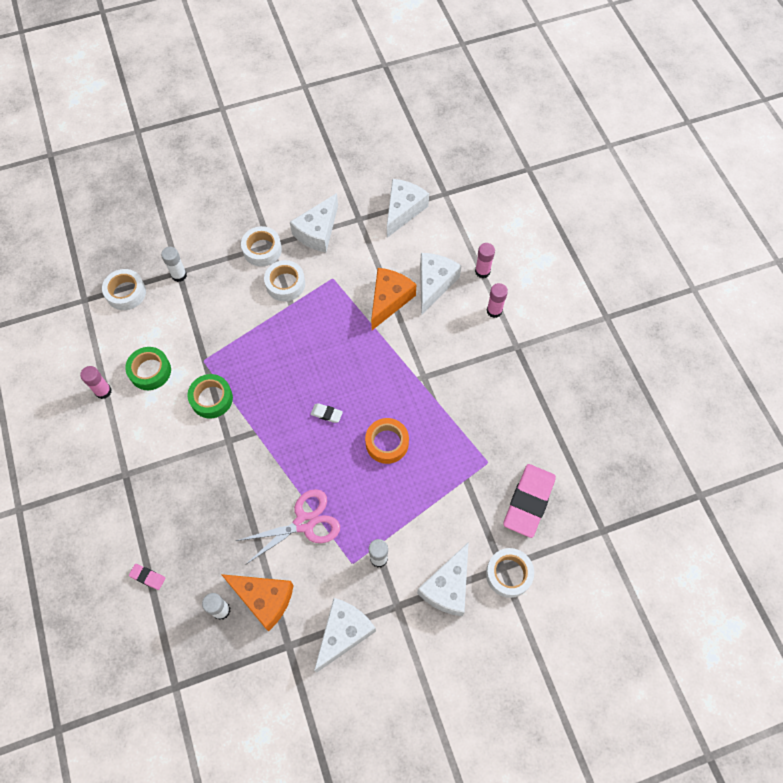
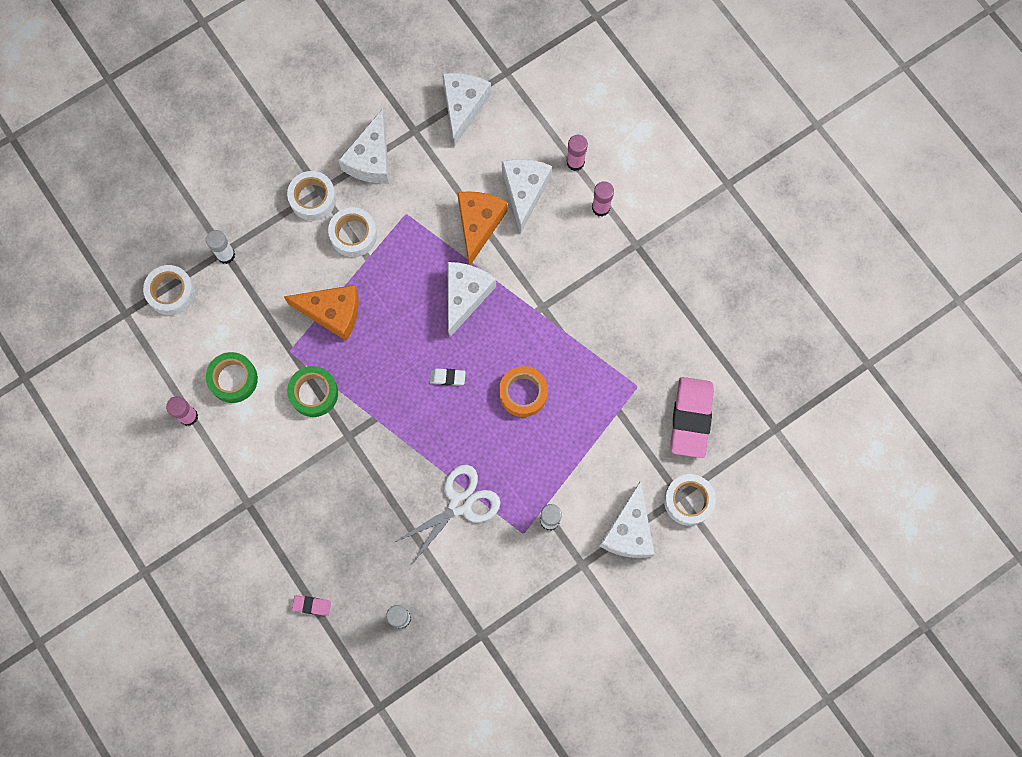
camera: 15 degrees left, 10 degrees up
(264, 599) = (442, 595): orange cheese -> orange cheese (332, 313)
(304, 523) = (460, 504): pink scissors -> white scissors
(343, 633) = (535, 606): white cheese -> white cheese (465, 296)

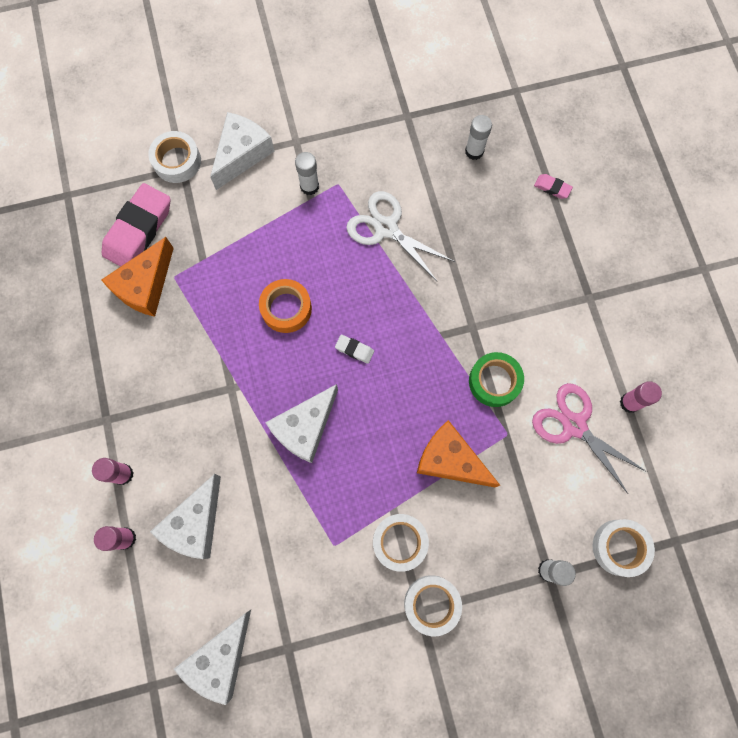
camera: 160 degrees left, 0 degrees up
(233, 379) = (574, 425): green tape -> pink scissors
(371, 159) = (350, 630): white cheese -> none
(460, 504) = (386, 228): white scissors -> white scissors turned 60 degrees clockwise
(478, 224) = (260, 503): orange cheese -> orange cheese (145, 286)

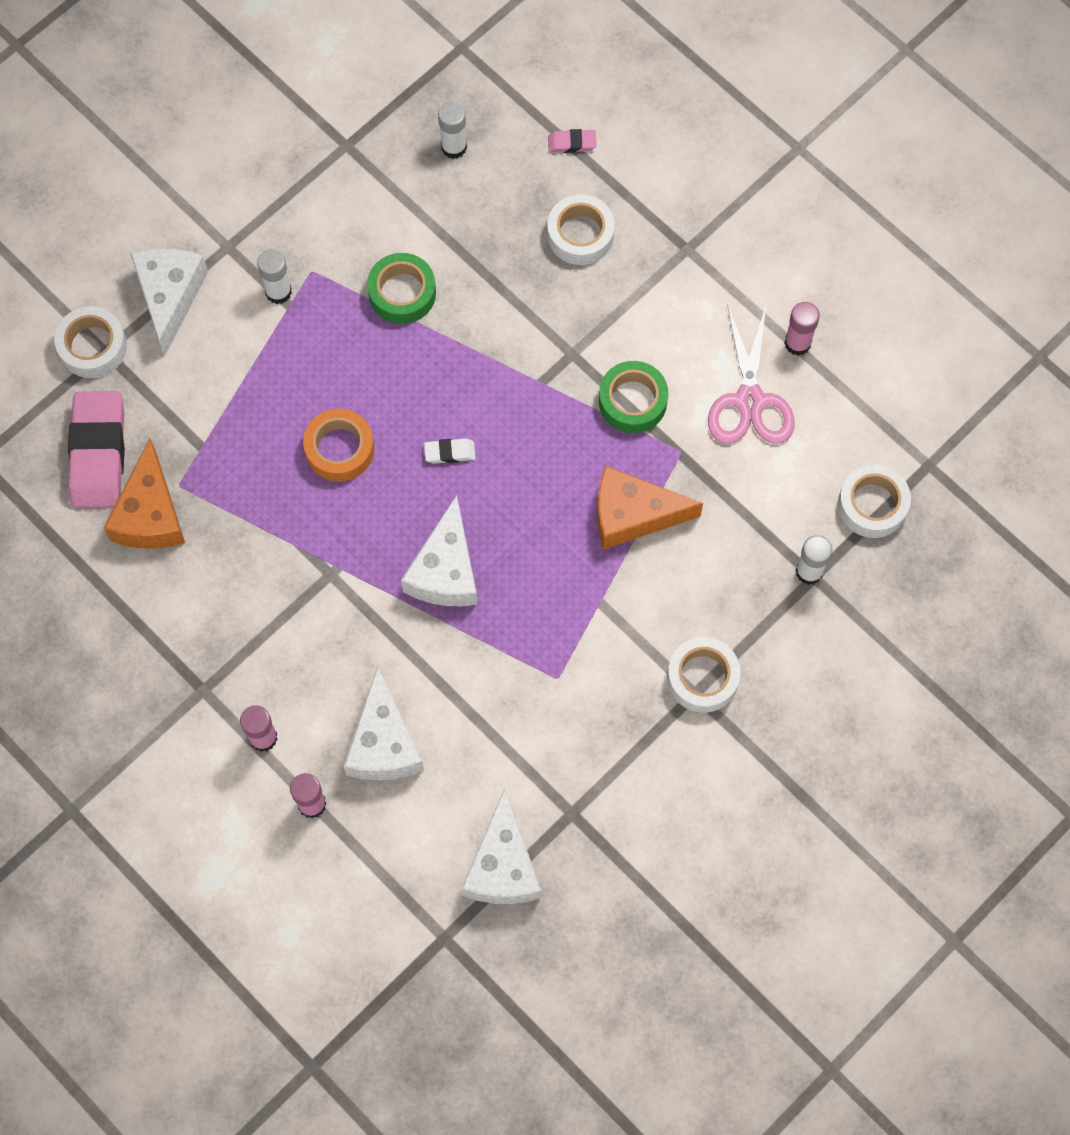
camera: 30 degrees left, 5 degrees down
(386, 228) = (402, 293): white scissors -> green tape
(400, 542) = (629, 633): white tape -> white tape (580, 234)
(574, 425) = (749, 401): pink scissors -> pink scissors turned 105 degrees counterclockwise

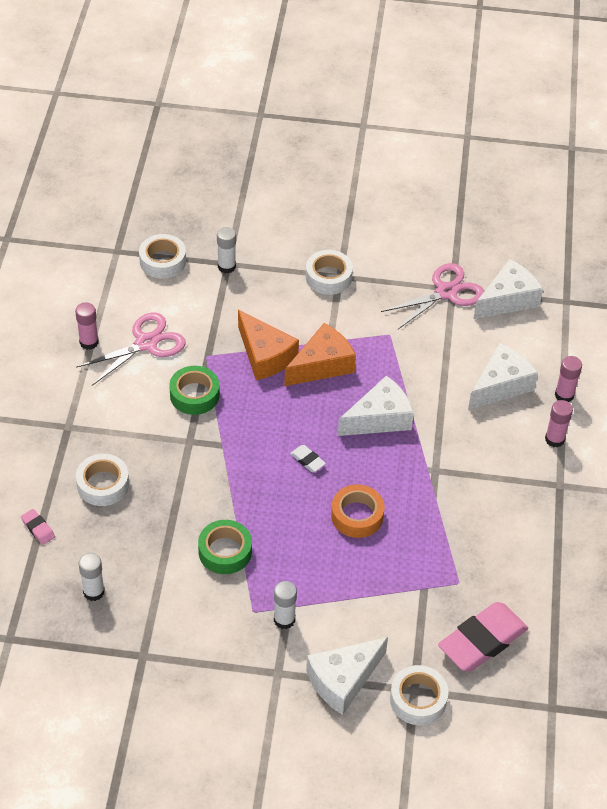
camera: 130 degrees left, 20 degrees down
(150, 514) = (490, 584): orange cheese -> orange cheese (322, 365)
(571, 800) = (446, 292): none -> pink scissors

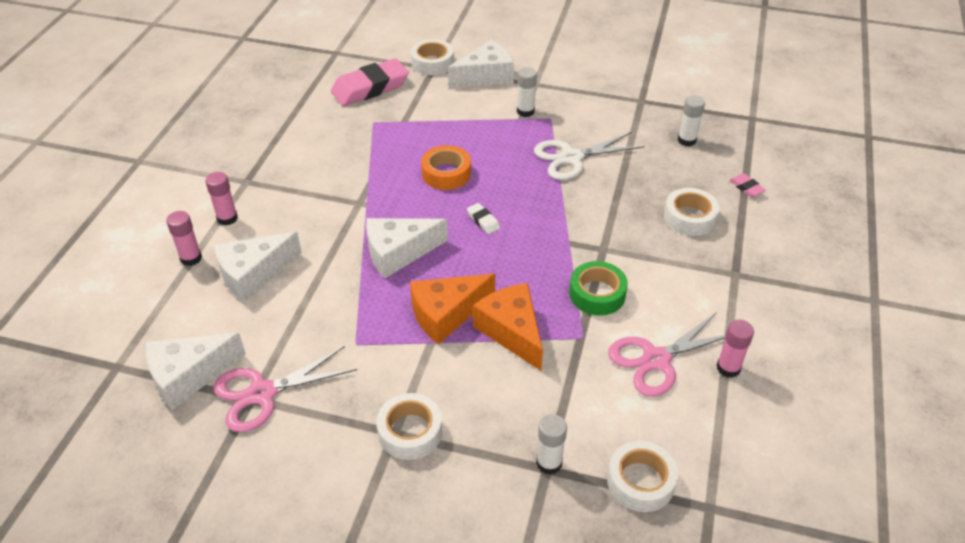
camera: 170 degrees left, 5 degrees down
(225, 551) = (571, 158): green tape -> white scissors

